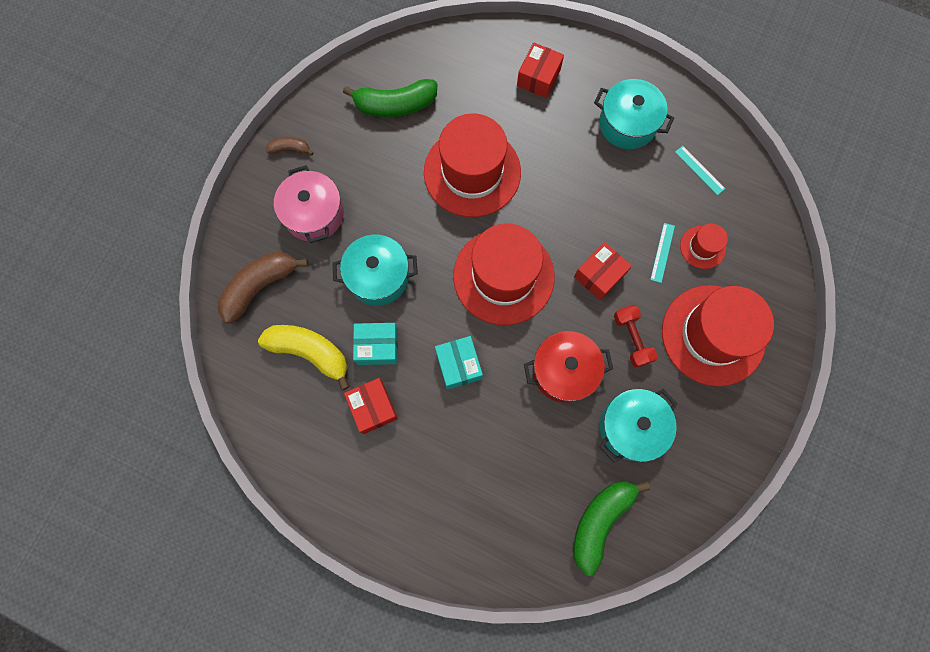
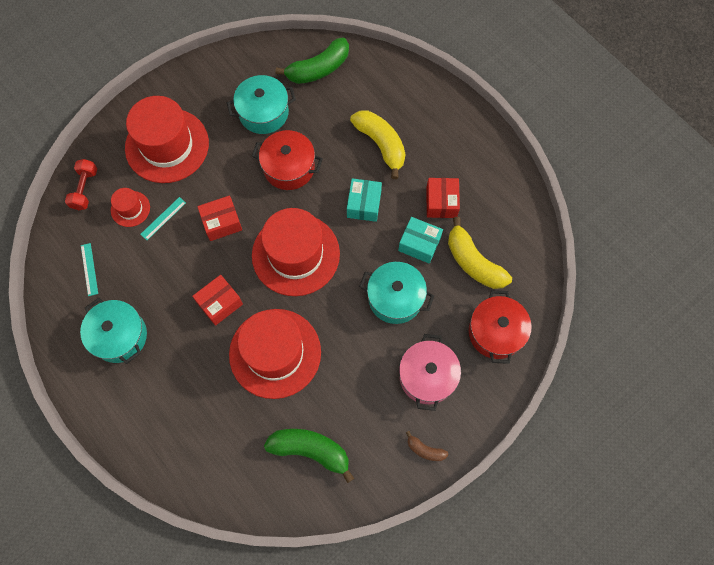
camera: 155 degrees left, 5 degrees down
(260, 287) = (495, 332): brown banana -> red pot
(474, 450) = (381, 144): none -> yellow banana
(538, 77) = (168, 417): red box -> red box (220, 303)
(632, 339) = (226, 168): red dumbbell -> red dumbbell (85, 189)

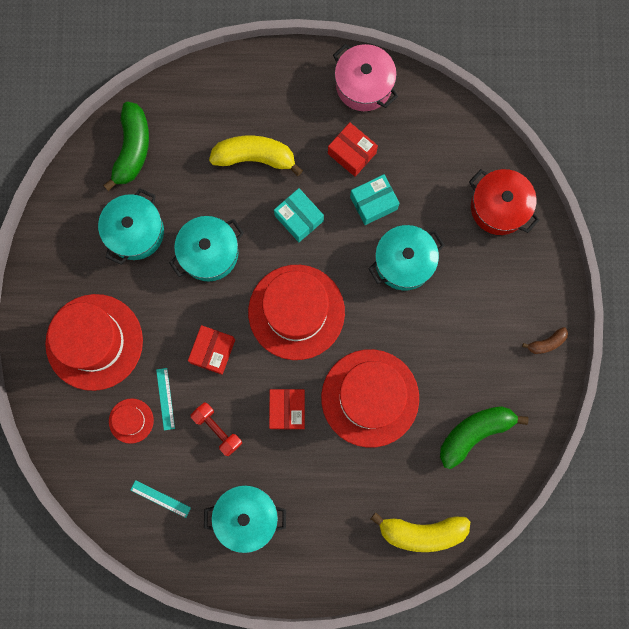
camera: 50 degrees left, 10 degrees up
(85, 189) = (76, 447): red dumbbell -> red dumbbell (217, 429)
(289, 167) = (209, 253): red pot -> turquoise pot
(427, 376) = (490, 292): pink pot -> pink pot (364, 85)
(473, 262) = (426, 173): yellow banana -> yellow banana (422, 532)

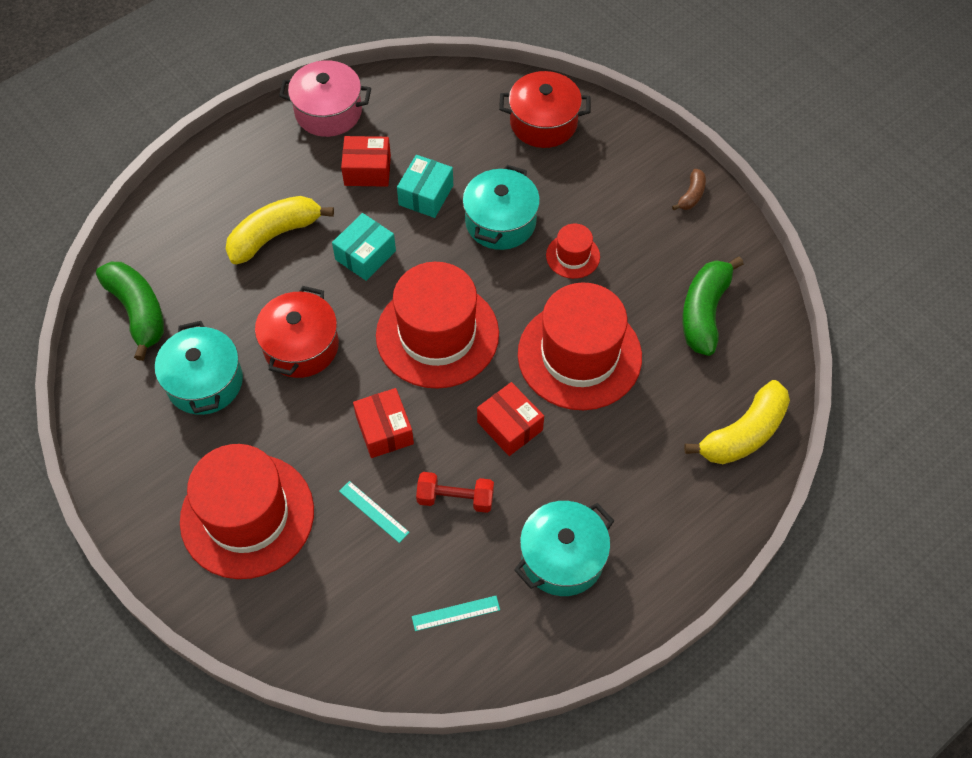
camera: 40 degrees left, 20 degrees down
(131, 420) = (355, 561): red hat -> red hat (573, 256)
(209, 253) = (301, 346): turquoise pot -> red pot
(299, 218) = (365, 255): turquoise box -> turquoise box turned 60 degrees counterclockwise

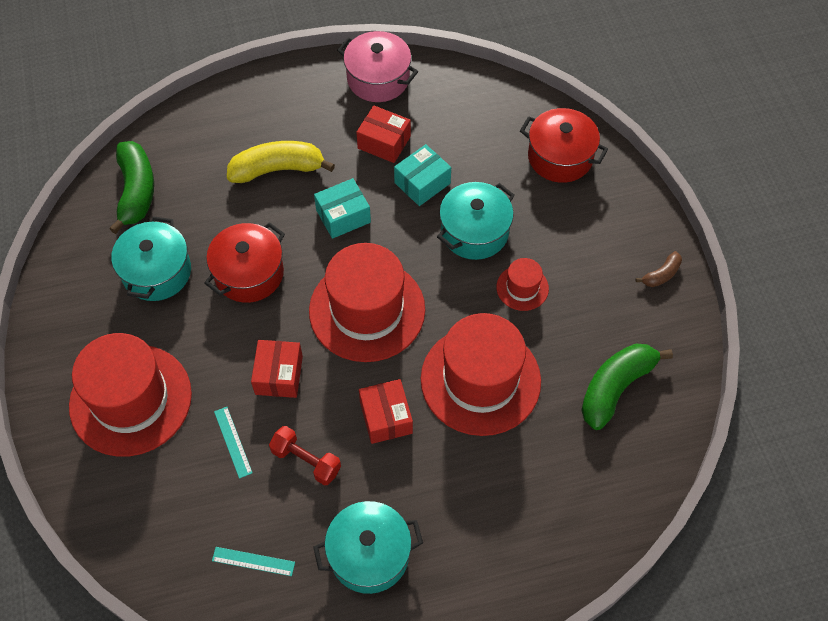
camera: 25 degrees right, 0 degrees up
(743, 433) = (592, 515): yellow banana -> none

